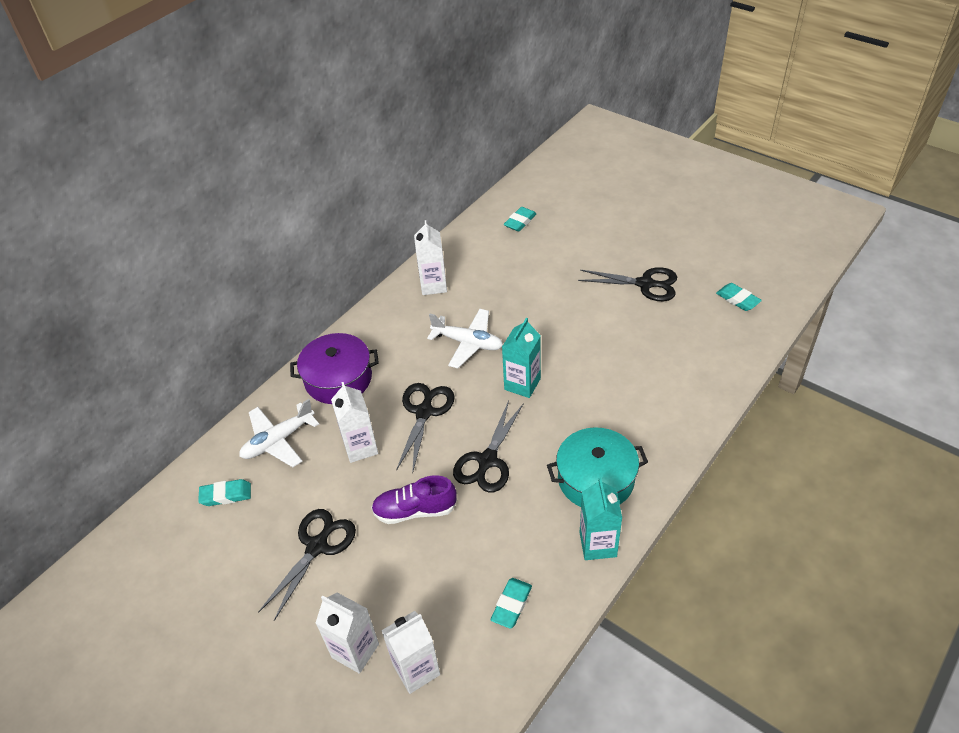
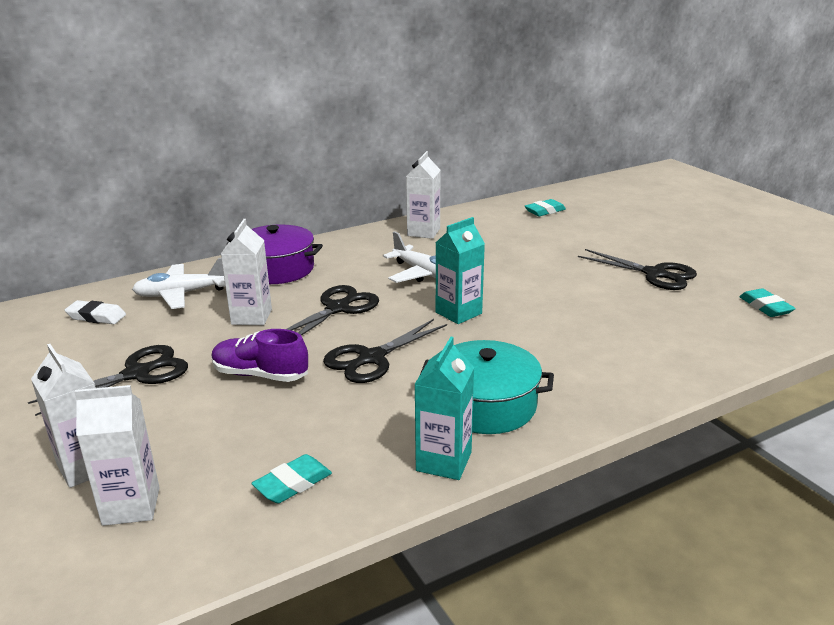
camera: 20 degrees right, 20 degrees down
(226, 495) = (96, 317): turquoise eraser -> white eraser

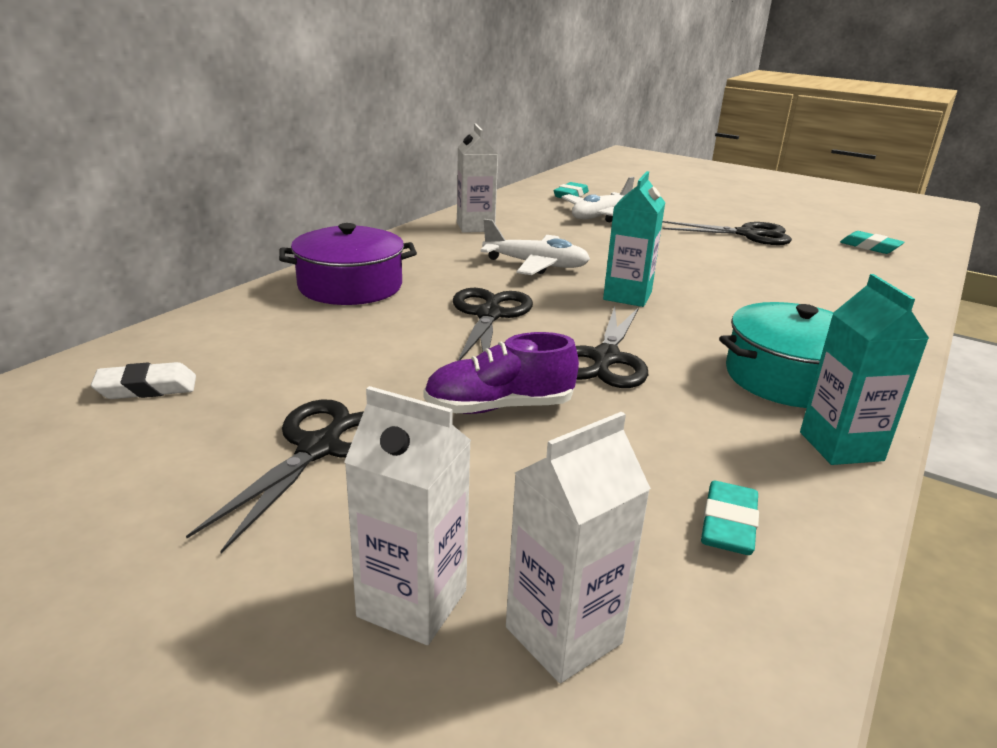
camera: 30 degrees left, 0 degrees up
(181, 294) = (251, 335): white plane -> white plane (601, 216)
(251, 317) = (392, 344): white carton -> none

